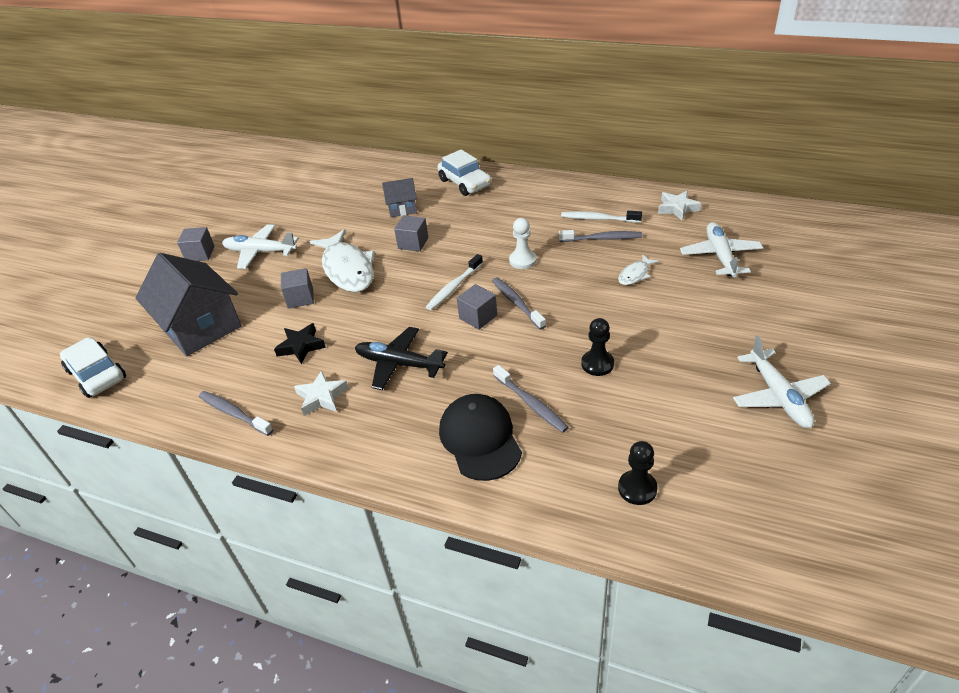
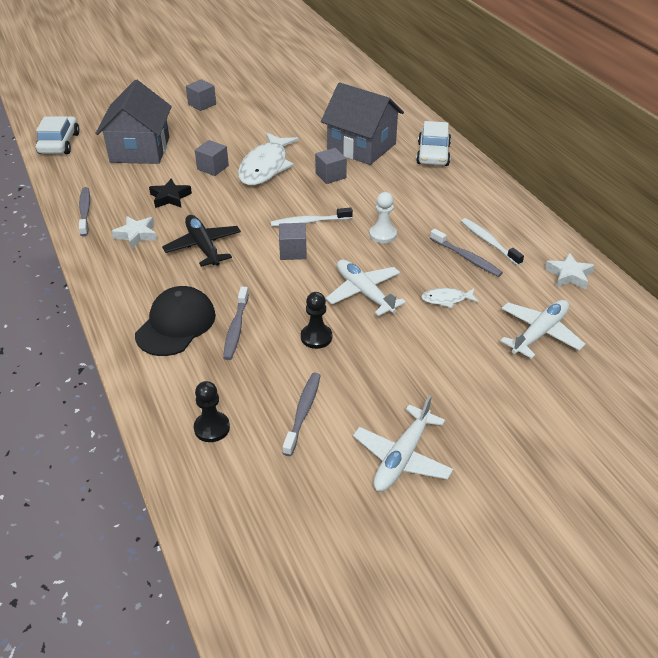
camera: 40 degrees right, 0 degrees up
(260, 252) = (234, 123): white plane -> white plane (364, 293)
(402, 208) = (361, 147): grey house -> grey house, size x1.97
(516, 303) = (331, 260): grey toothbrush -> grey toothbrush (303, 412)

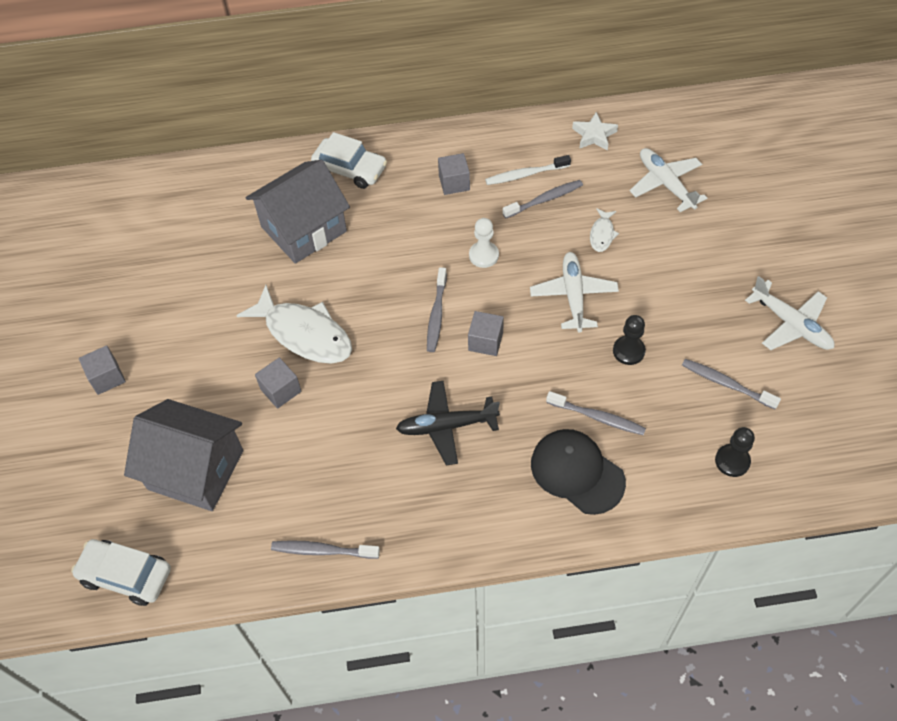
camera: 70 degrees left, 15 degrees up
(136, 235) = (398, 494): white star -> none
(170, 197) = (330, 447): black star -> none
(309, 222) = (436, 314): white toothbrush -> grey toothbrush
(330, 175) = (352, 273): grey cube -> grey cube (454, 183)
(364, 293) = (573, 296): white plane -> white plane turned 105 degrees clockwise

